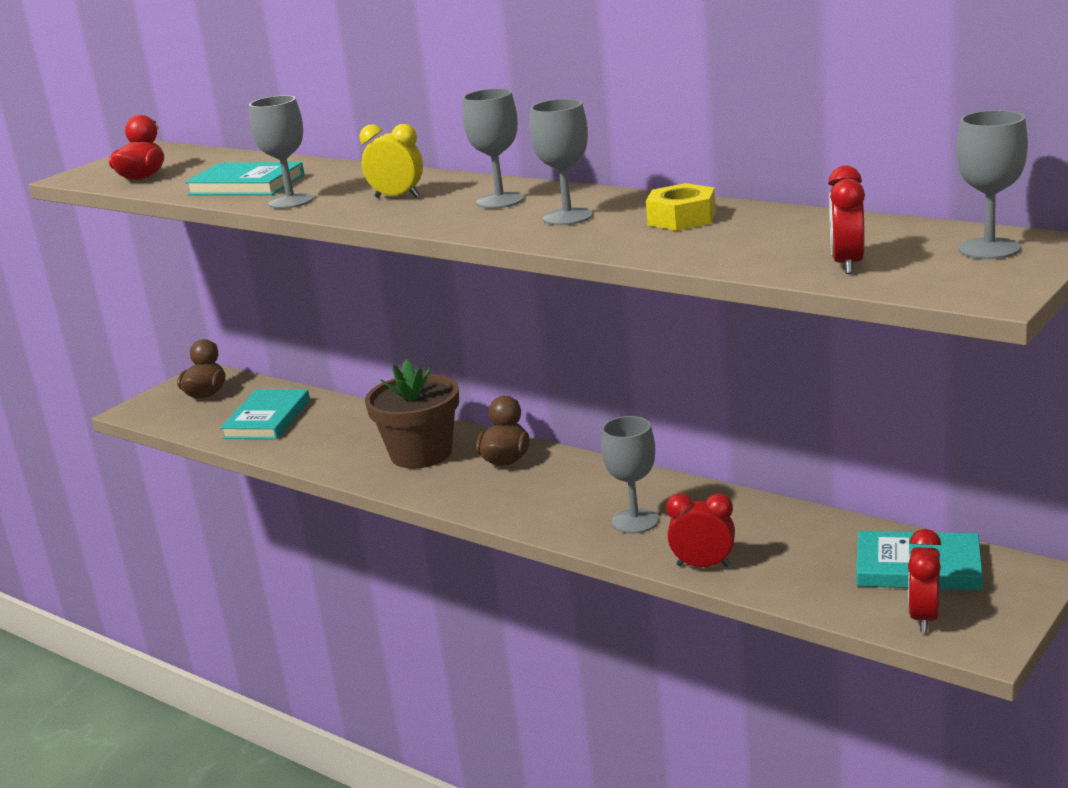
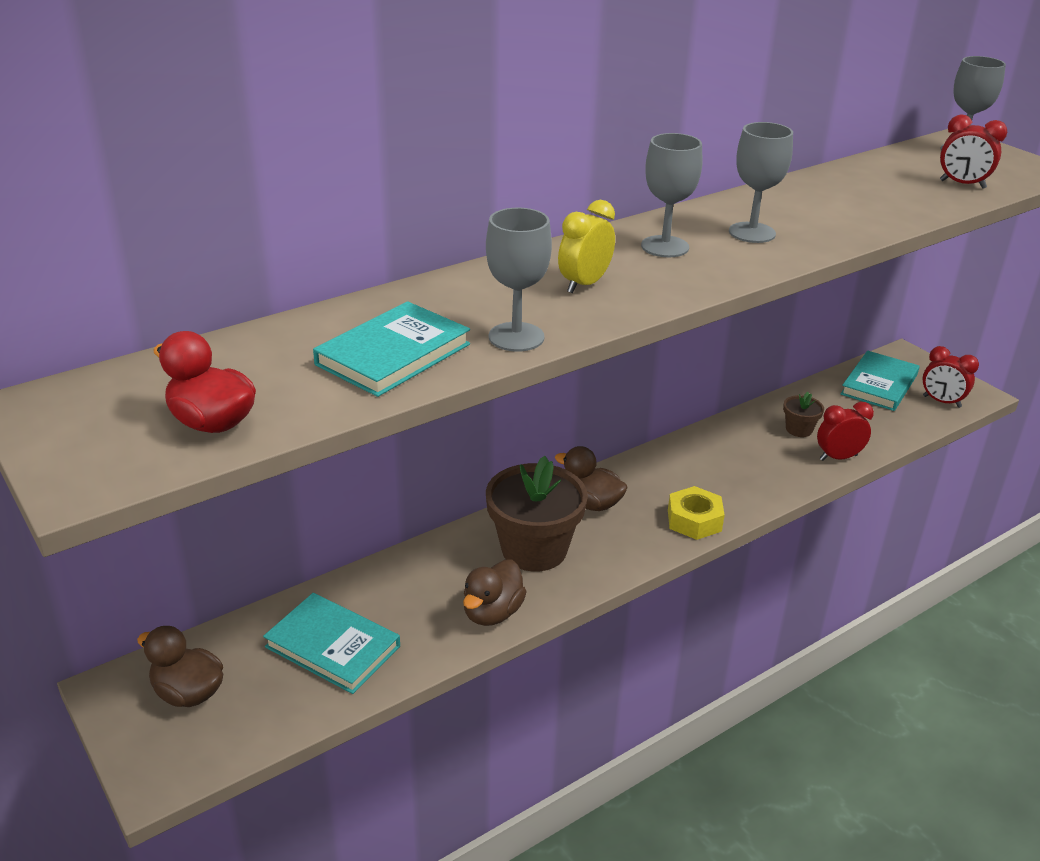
camera: 75 degrees left, 10 degrees up
(330, 459) = (492, 613): none -> brown duck
(635, 521) = (752, 468): grey goblet -> none
(682, 218) = (804, 201): yellow nut -> yellow nut (694, 520)
(703, 565) = (838, 457): red clock -> red clock turned 45 degrees clockwise
(743, 533) = (799, 429): none -> brown flower pot

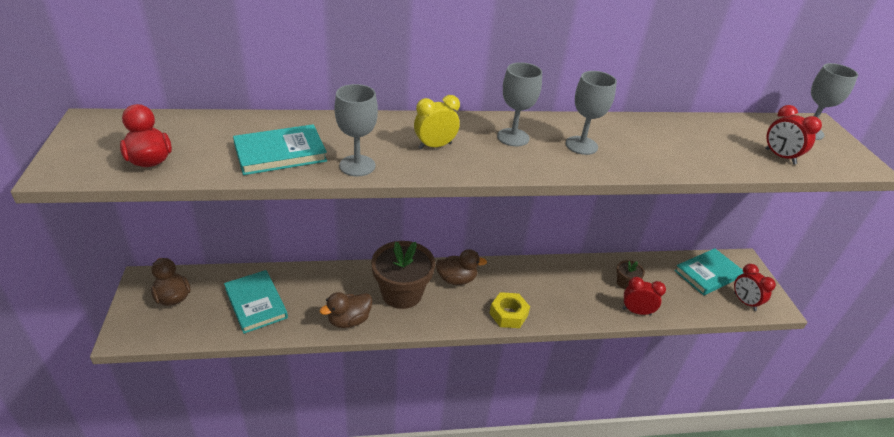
camera: 25 degrees right, 5 degrees up
(591, 503) = (456, 279): brown duck -> brown duck turned 120 degrees clockwise

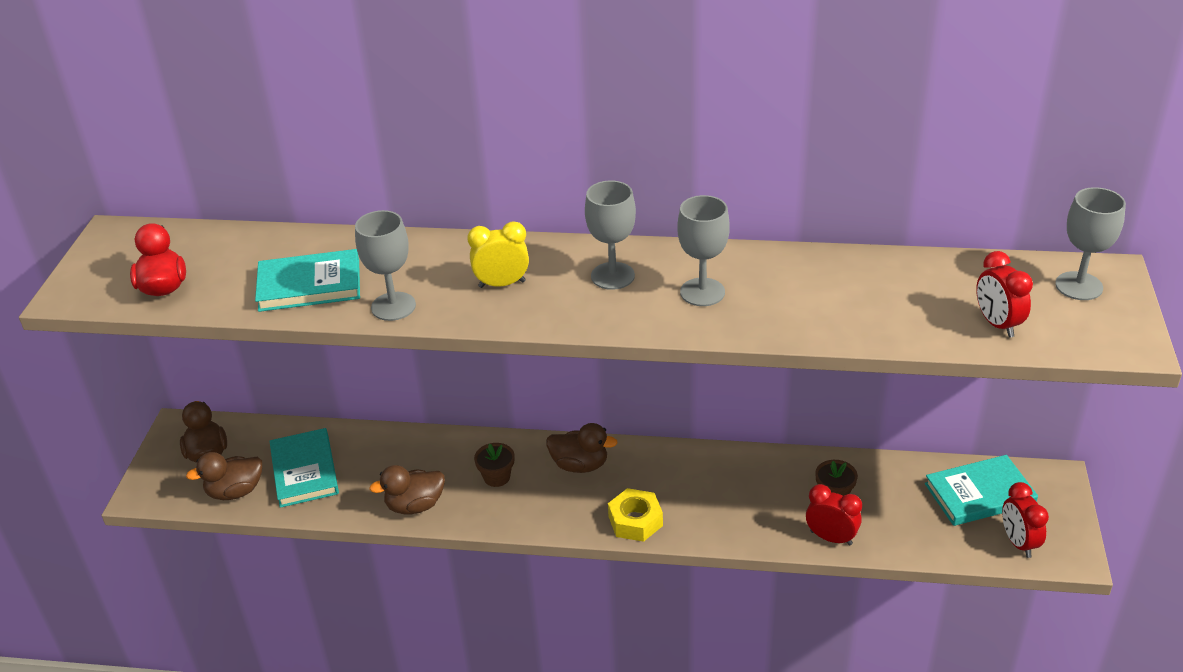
camera: 20 degrees right, 0 degrees up
(203, 325) = (235, 491): none -> brown duck
(402, 293) = (497, 477): brown flower pot -> brown flower pot, size x0.47

